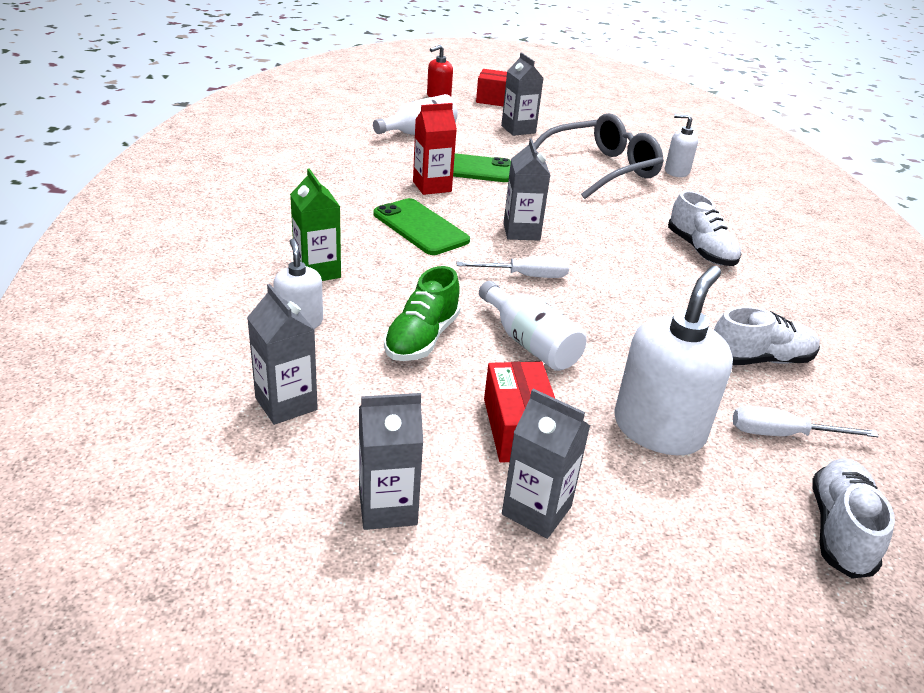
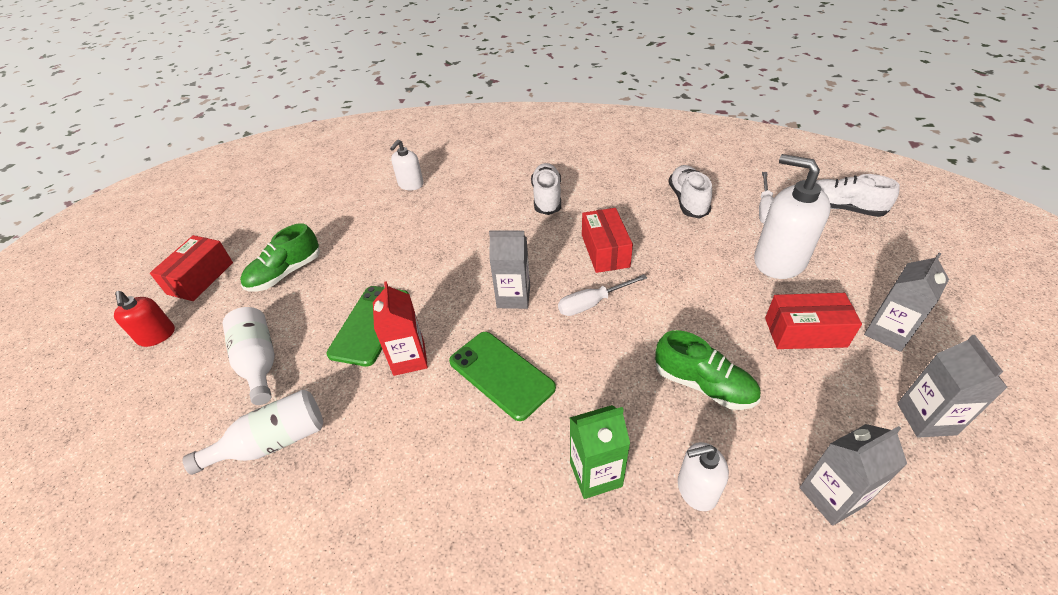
camera: 75 degrees left, 10 degrees up
(420, 227) = (501, 374): green phone -> green phone turned 75 degrees clockwise
(518, 129) = (285, 273): grey carton -> green shoe
(525, 276) = (592, 303): white screwdriver -> white screwdriver turned 120 degrees counterclockwise
(530, 343) = (694, 313): white bottle -> white bottle (273, 442)
(601, 169) = (396, 227): grey glasses -> none
(617, 287) = (605, 251): none -> red box
(700, 250) = (547, 198): white shoe -> white shoe turned 75 degrees counterclockwise

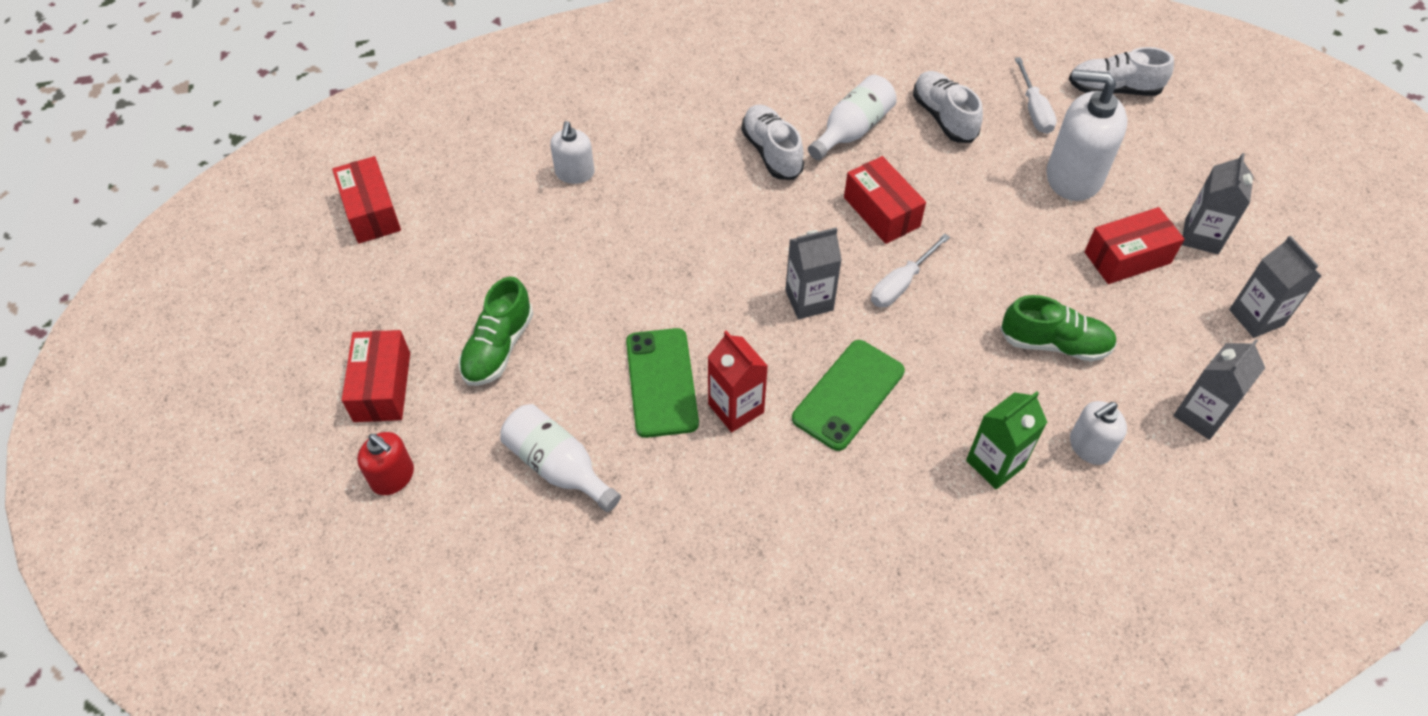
camera: 25 degrees left, 10 degrees up
(273, 442) = (648, 544): white bottle -> white bottle (852, 130)
(280, 181) = (371, 212): none -> red box
(501, 374) = (848, 395): green phone -> green phone turned 75 degrees counterclockwise

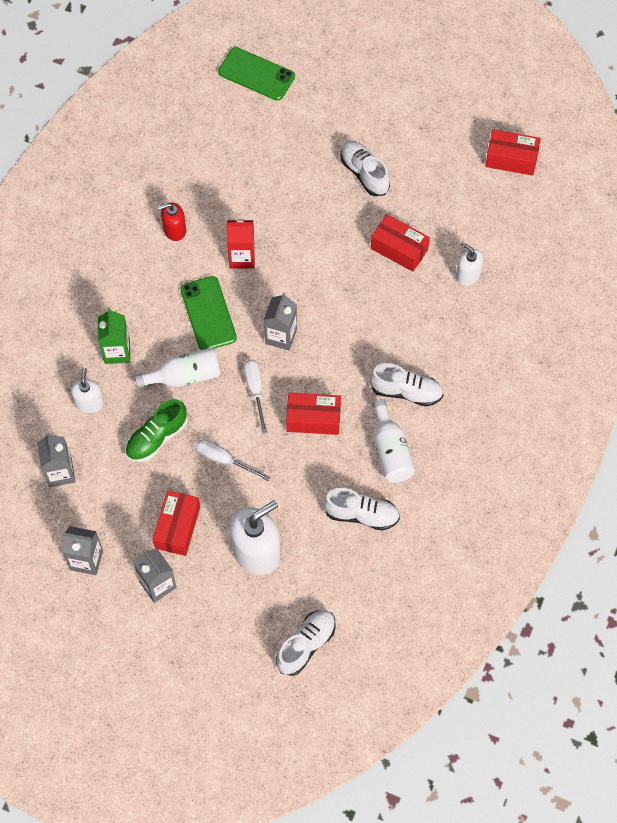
camera: 125 degrees right, 10 degrees up
(382, 387) = (378, 112): red box -> red box (399, 249)
(393, 477) = (319, 94): red soap dispenser -> red soap dispenser (174, 230)
(498, 348) = (364, 173): green shoe -> white shoe
(558, 467) = (270, 163): white bottle -> white bottle (184, 376)
(661, 382) = (284, 234): green phone -> green phone (256, 74)
(1034, 110) = (326, 576): white screwdriver -> white screwdriver (223, 460)

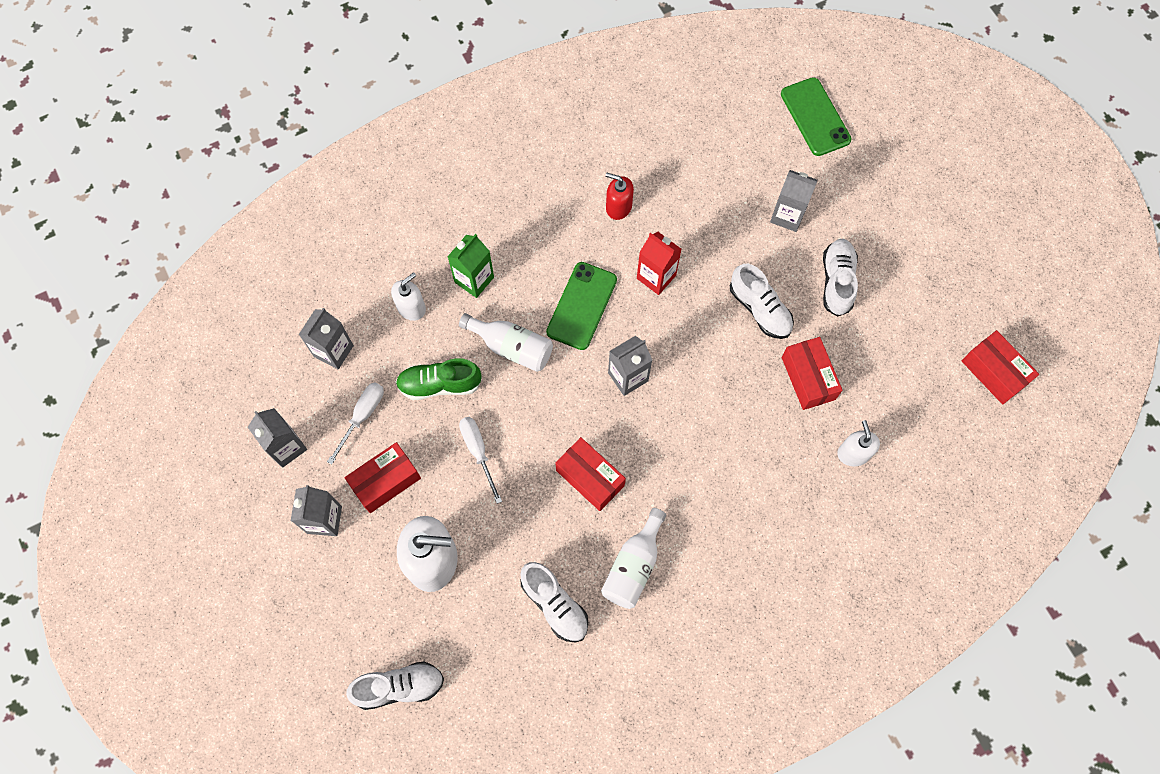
camera: 40 degrees right, 5 degrees up
(255, 390) = (561, 409): white screwdriver -> white screwdriver (362, 416)
(295, 153) = (787, 215): none -> grey carton
(406, 391) = (697, 520): white shoe -> white shoe (760, 309)

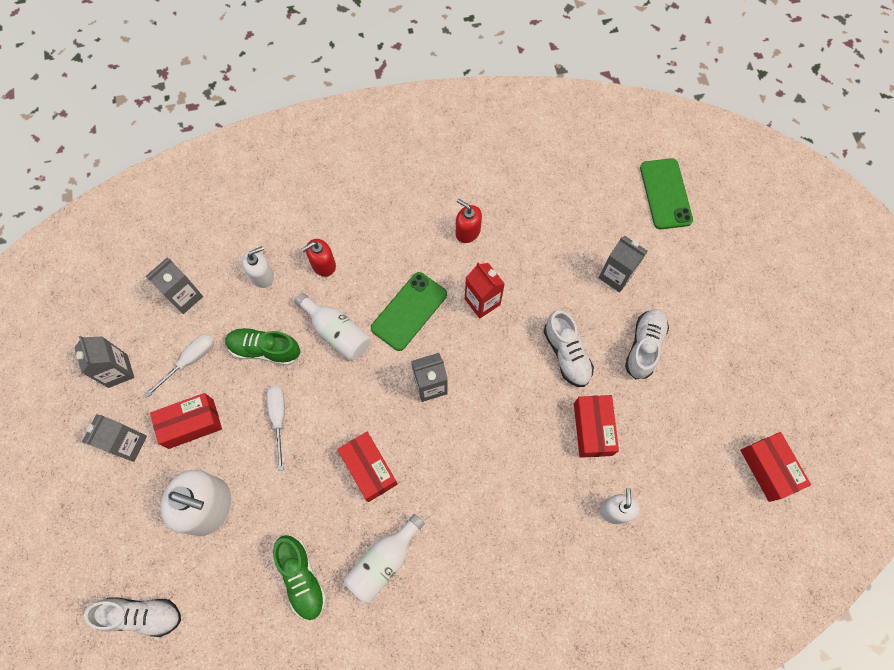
camera: 15 degrees right, 0 degrees up
(474, 280) = (323, 265): green carton -> red soap dispenser
(555, 605) = (302, 578): white shoe -> green shoe

